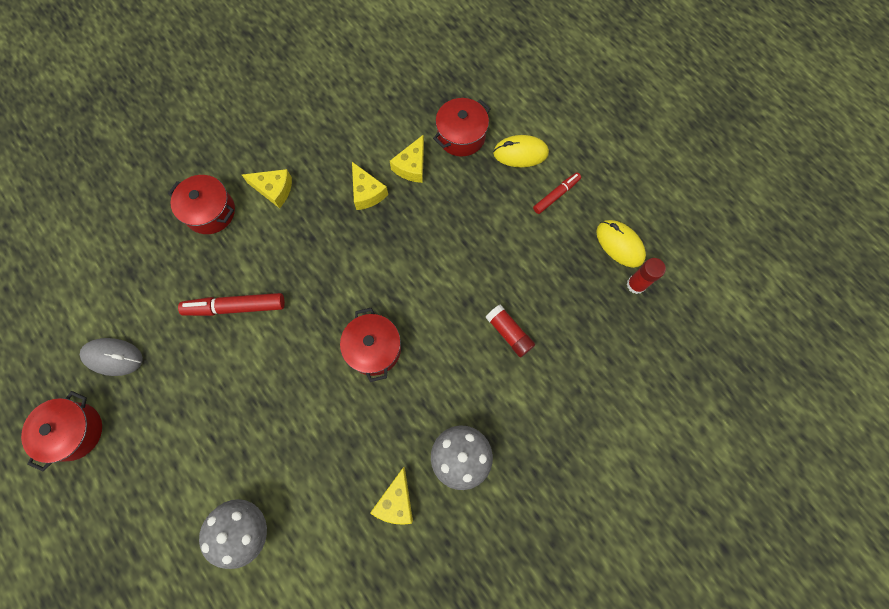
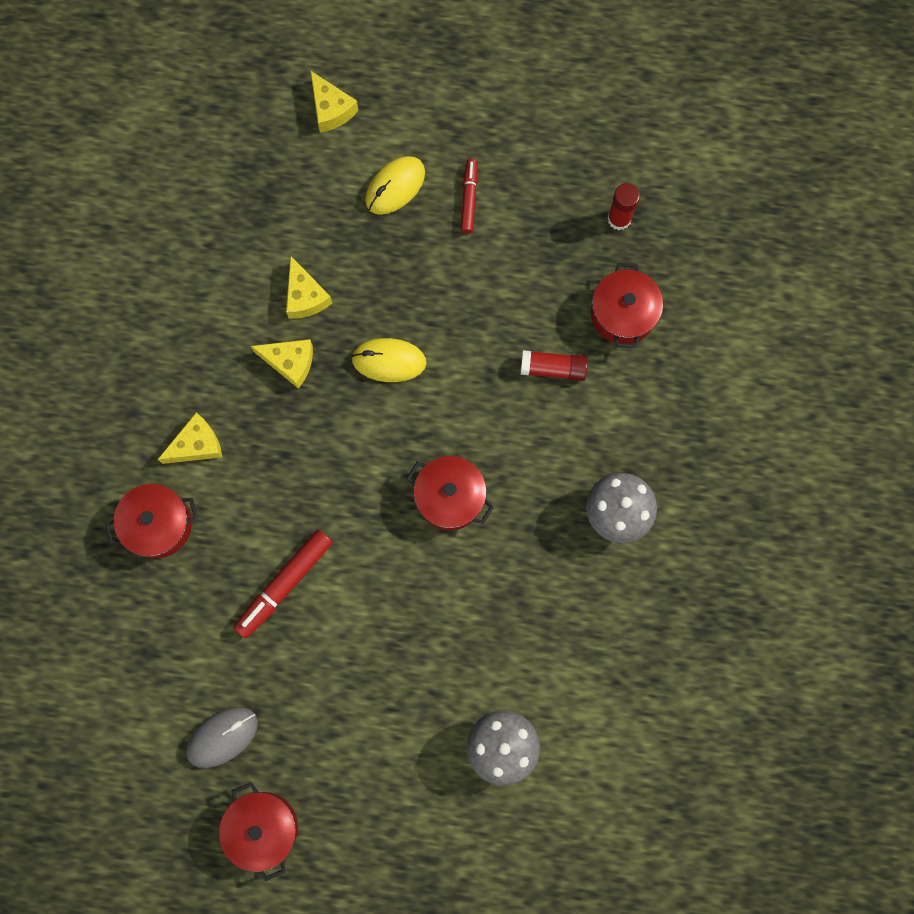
camera: 45 degrees left, 5 degrees up
(396, 501) = (600, 600): yellow cheese -> yellow cheese (331, 109)
(461, 136) = (321, 221): red pot -> red pot (623, 314)
(619, 244) = (570, 194): yellow mouse -> yellow mouse (389, 361)

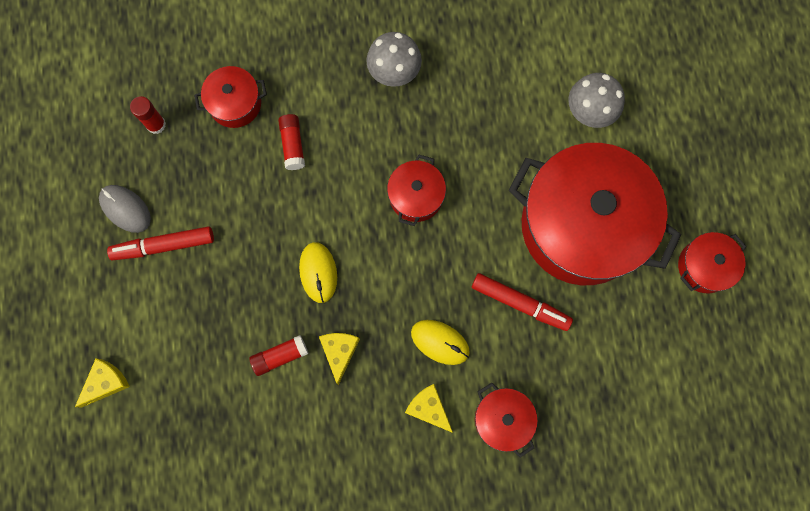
camera: 105 degrees left, 0 degrees up
(222, 737) = (649, 317): grey mouse -> grey mouse (125, 209)
(305, 296) = (280, 356): yellow cheese -> red glue stick
(357, 689) = (582, 225): none -> red pot
(395, 187) = (166, 309): yellow mouse -> yellow mouse (440, 342)
(469, 199) = (164, 245): red marker -> red marker, size x1.60

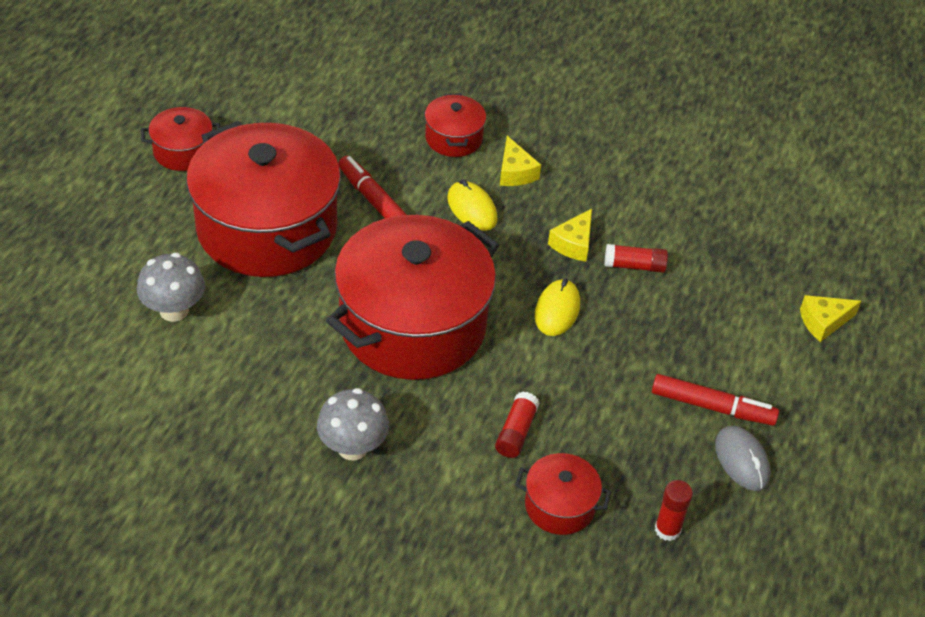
camera: 155 degrees left, 30 degrees down
(416, 196) = (413, 325): red pot -> red pot, size x2.27

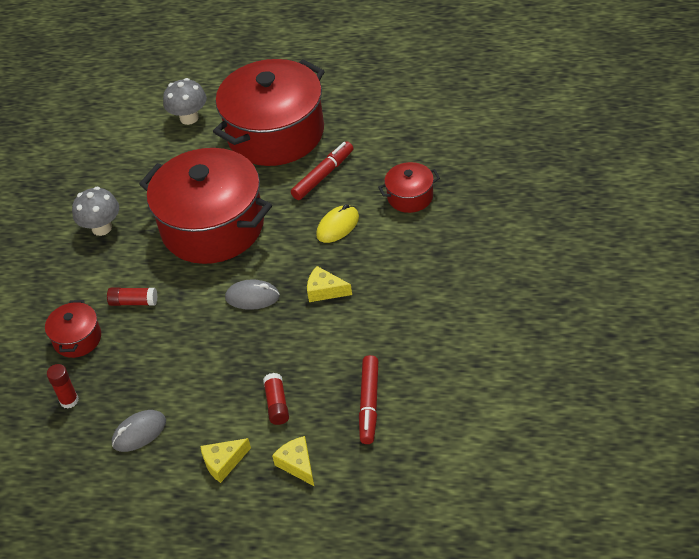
camera: 85 degrees right, 0 degrees up
(183, 151) = (331, 74): red pot -> none
(515, 172) = (388, 239): yellow cheese -> yellow cheese (223, 463)
(557, 310) = (252, 297): yellow mouse -> grey mouse
(634, 266) = (315, 331): red glue stick -> red glue stick (277, 404)
(712, 407) = (186, 406): red marker -> red marker (369, 403)

